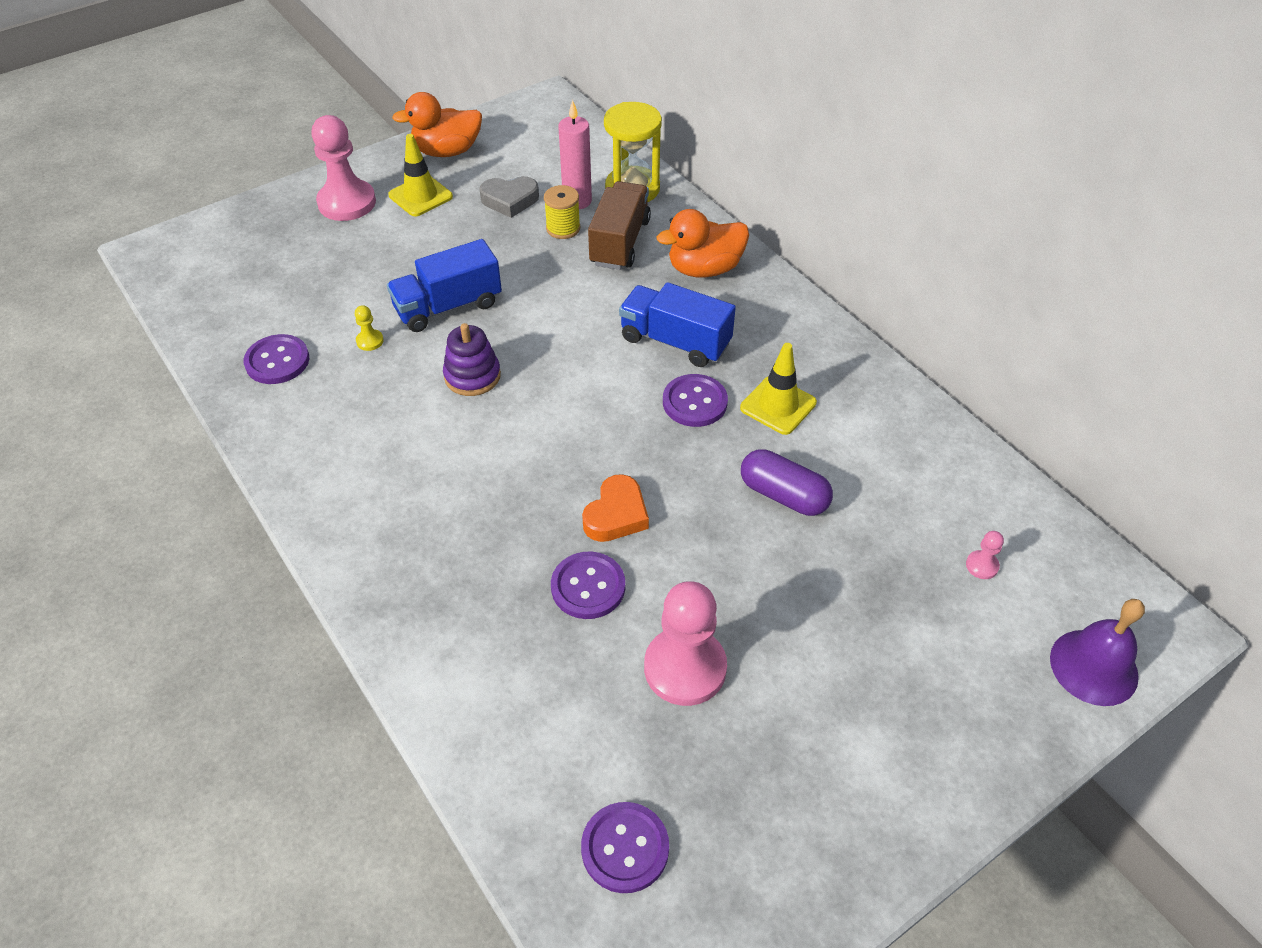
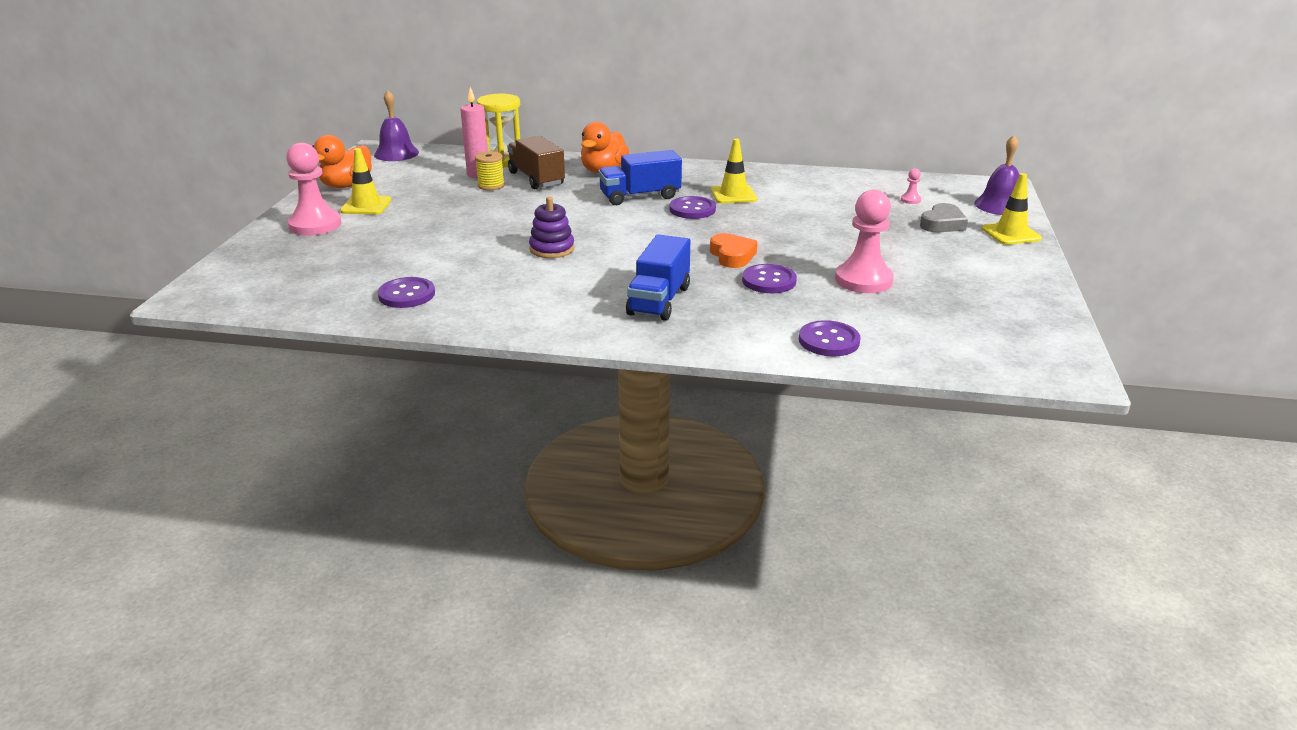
camera: 45 degrees left, 20 degrees down
(370, 341) = (456, 263): yellow pawn -> none
(448, 306) = (480, 234): blue truck -> blue truck (659, 300)
(510, 200) = (433, 188): grey heart -> grey heart (942, 224)
(554, 119) = (396, 153): none -> purple bell
(625, 848) = (953, 337): purple button -> purple button (829, 341)
(783, 495) = (794, 217): purple capsule -> none
(1010, 733) = (1011, 234): none -> yellow traffic cone

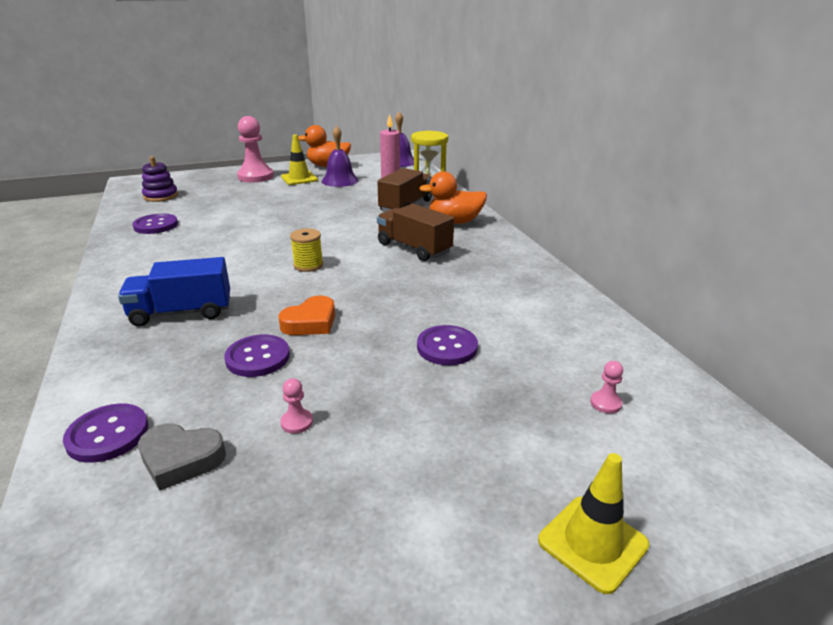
camera: 60 degrees right, 0 degrees up
(491, 185) = (374, 197): yellow spool -> yellow spool (308, 265)
(552, 249) = (267, 246): purple stacking toy -> purple stacking toy (161, 196)
(640, 196) = (414, 248): blue truck -> brown truck
(692, 209) = (409, 276): purple button -> purple button (447, 347)
(733, 195) = (470, 286): yellow traffic cone -> none
(863, 280) = (297, 422): pink pawn -> pink pawn, size x0.42
(942, 224) = (550, 452): grey heart -> grey heart (181, 459)
(1000, 205) = (705, 503): purple bell -> purple bell (340, 180)

